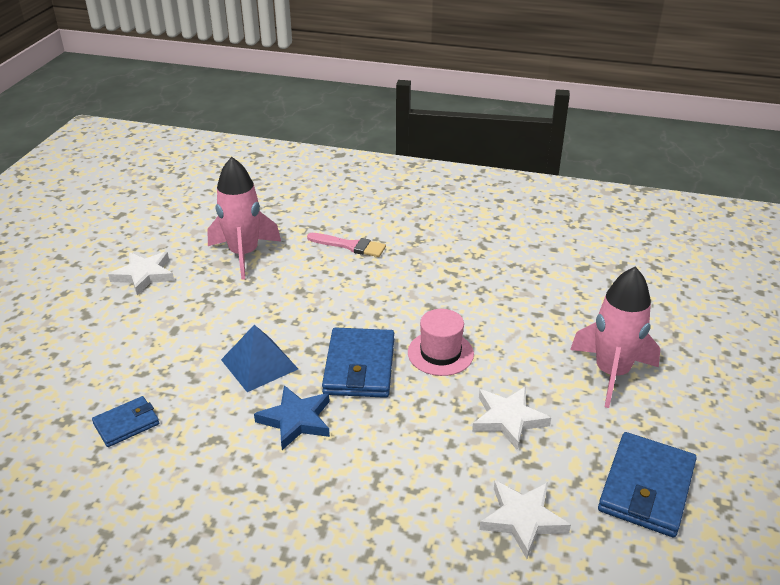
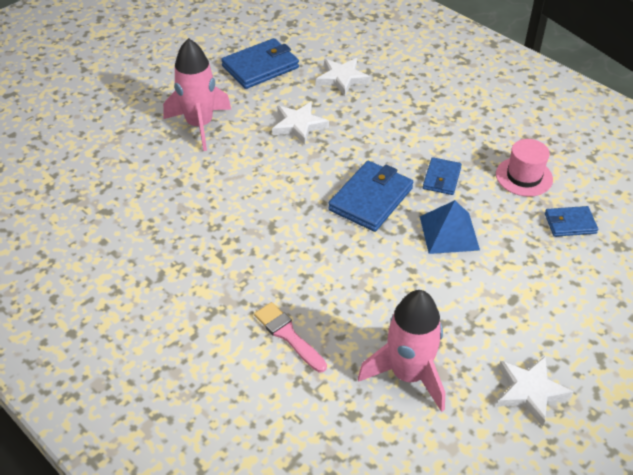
camera: 150 degrees left, 10 degrees up
(296, 420) = (441, 178): blue star -> blue wallet
(440, 353) = (301, 185): pink hat -> pink hat (524, 176)

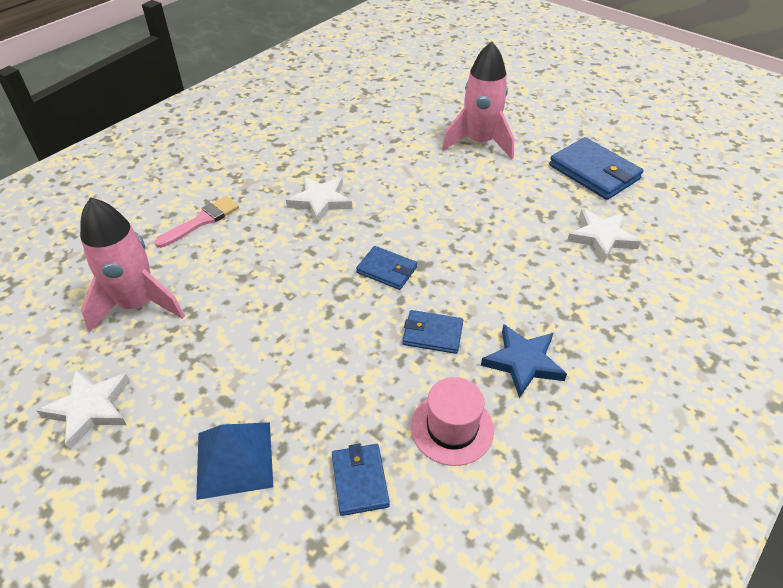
camera: 85 degrees right, 0 degrees up
(299, 125) = (500, 208): white star -> white star (320, 201)
(371, 199) = (387, 270): blue wallet -> blue wallet, size x0.58
(449, 233) = (336, 340): blue pyramid -> blue pyramid (234, 459)
(466, 137) = (523, 362): none -> blue star

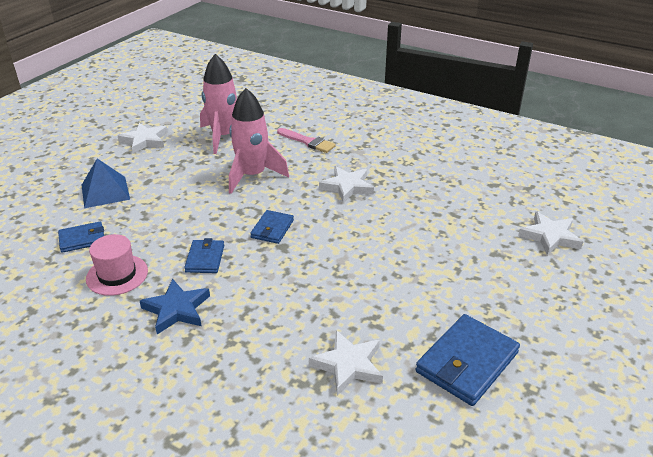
camera: 80 degrees right, 10 degrees down
(441, 98) = (550, 236): none -> white star
(479, 142) = (479, 269): pink rocket -> pink rocket (252, 176)

